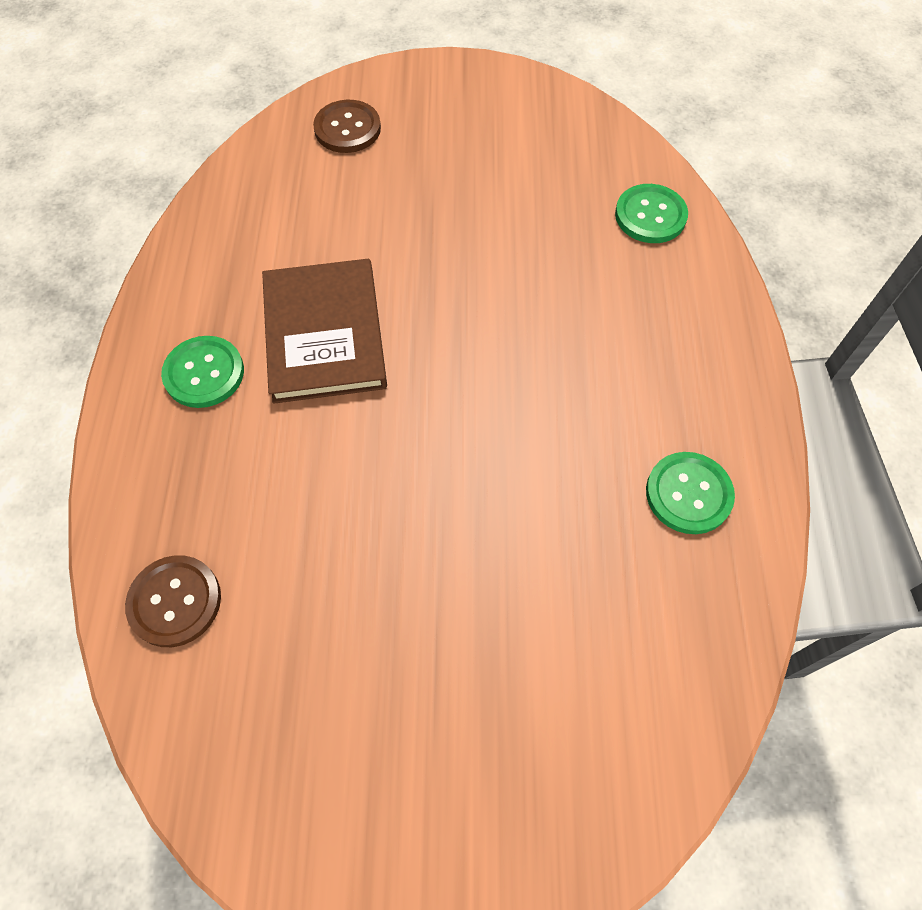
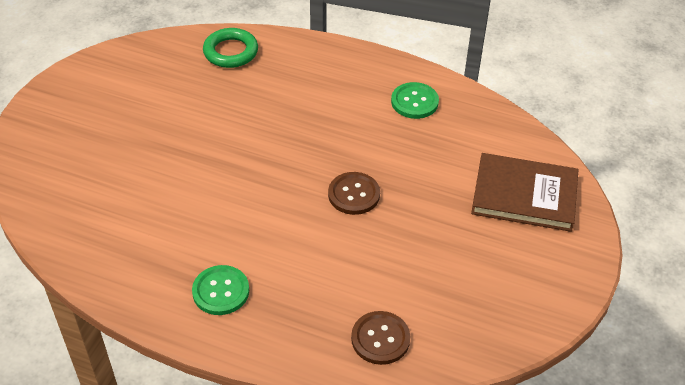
camera: 70 degrees left, 15 degrees down
(324, 334) = (226, 222): brown book -> brown book (524, 195)
(347, 129) = (55, 165): brown button -> brown button (354, 194)
(650, 215) = (231, 52): green button -> green ring

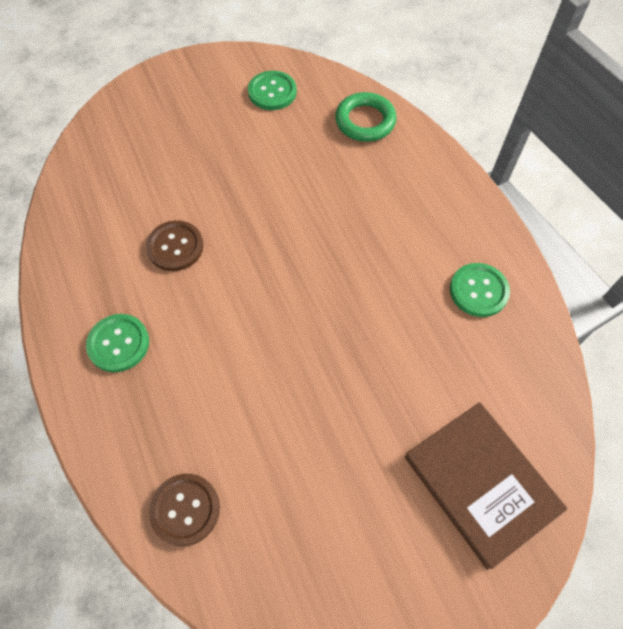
camera: 45 degrees right, 15 degrees up
(139, 73) = (272, 92): none -> green button
(354, 194) = (319, 343): brown button -> brown button (175, 247)

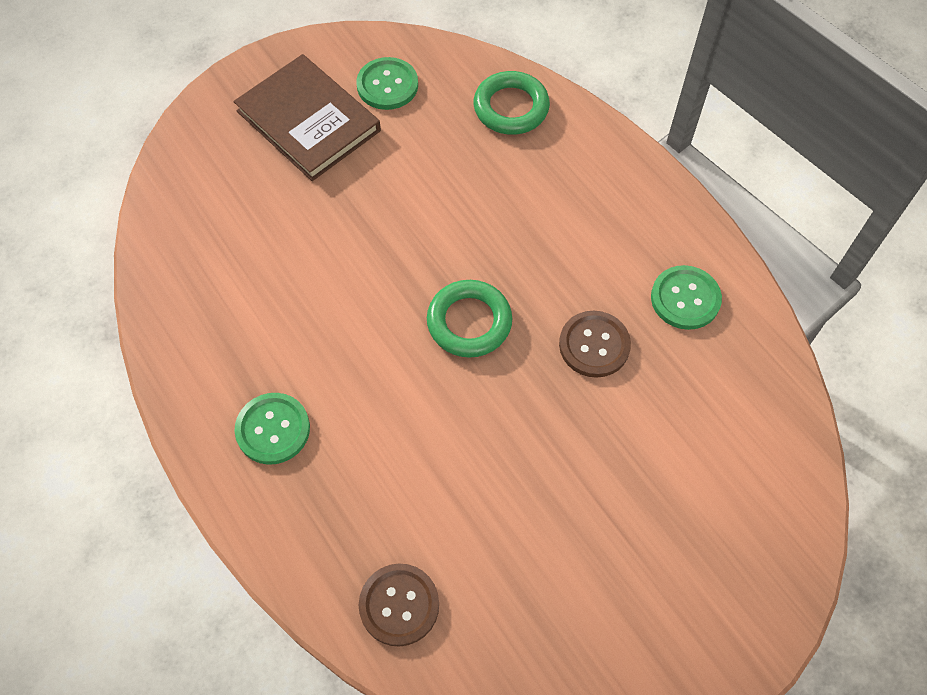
camera: 10 degrees left, 0 degrees up
(175, 247) = (313, 301): brown button -> brown button (594, 345)
(296, 282) = (469, 322): none -> green ring
(481, 483) = (726, 518): brown book -> brown book (308, 121)

